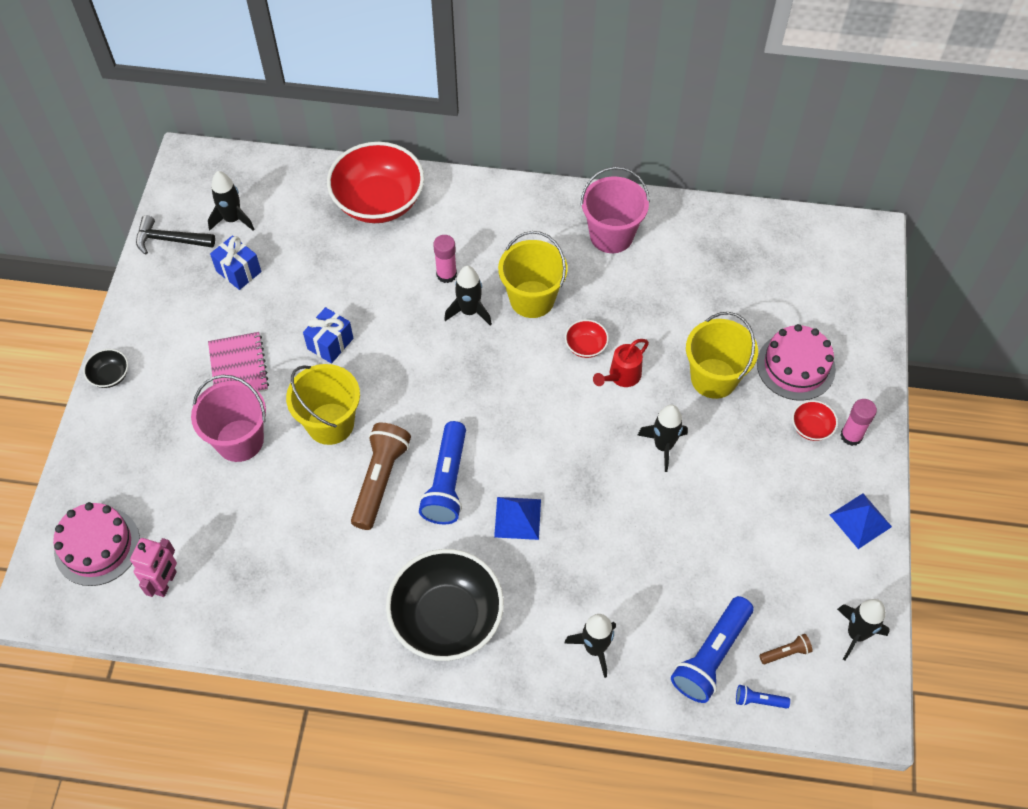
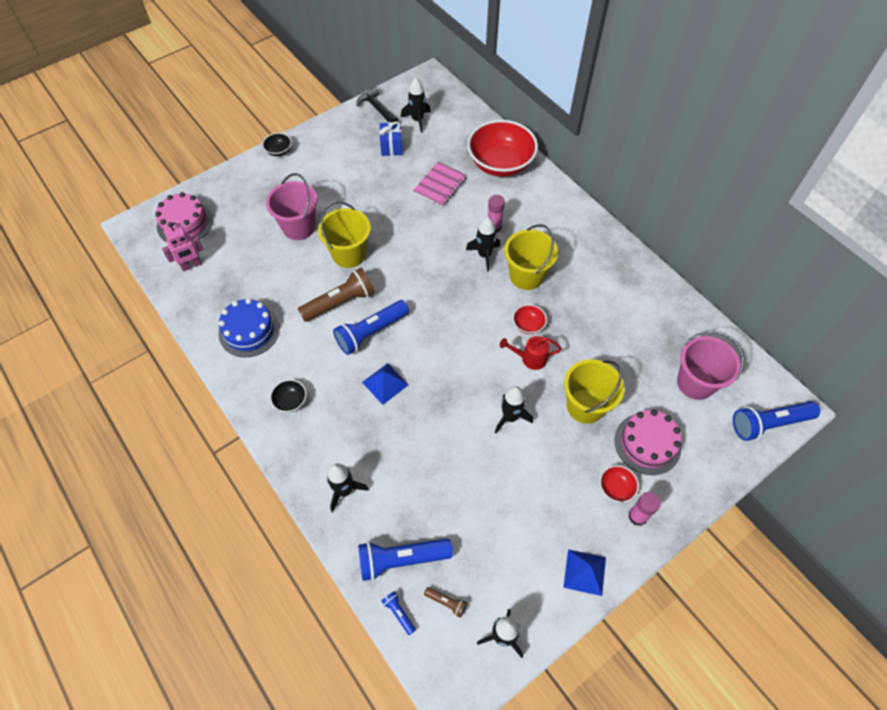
camera: 45 degrees right, 0 degrees up
(238, 367) = (338, 192): pink notebook -> pink notebook (440, 185)
(319, 591) = (249, 331): none -> blue cake
(330, 343) = (394, 215): blue gift -> none
(446, 618) = (290, 401): black bowl -> black bowl, size x0.43
(611, 235) = (613, 277): pink bucket -> pink bucket (695, 383)
(866, 265) = (768, 424): none -> blue flashlight

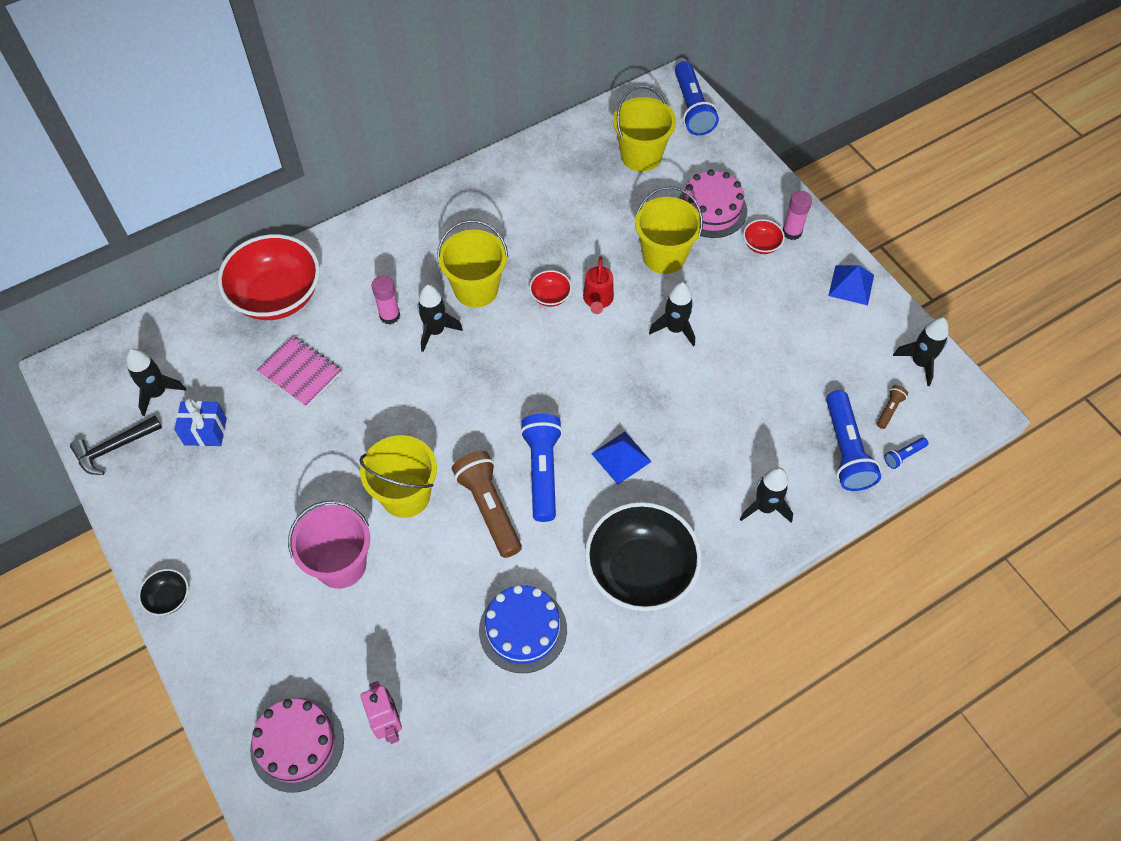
camera: 85 degrees left, 0 degrees up
(290, 401) = (640, 571): black bowl -> black bowl, size x2.35
(371, 332) = (542, 471): blue flashlight -> blue flashlight turned 150 degrees counterclockwise
(695, 383) = (641, 156): pink bucket -> yellow bucket

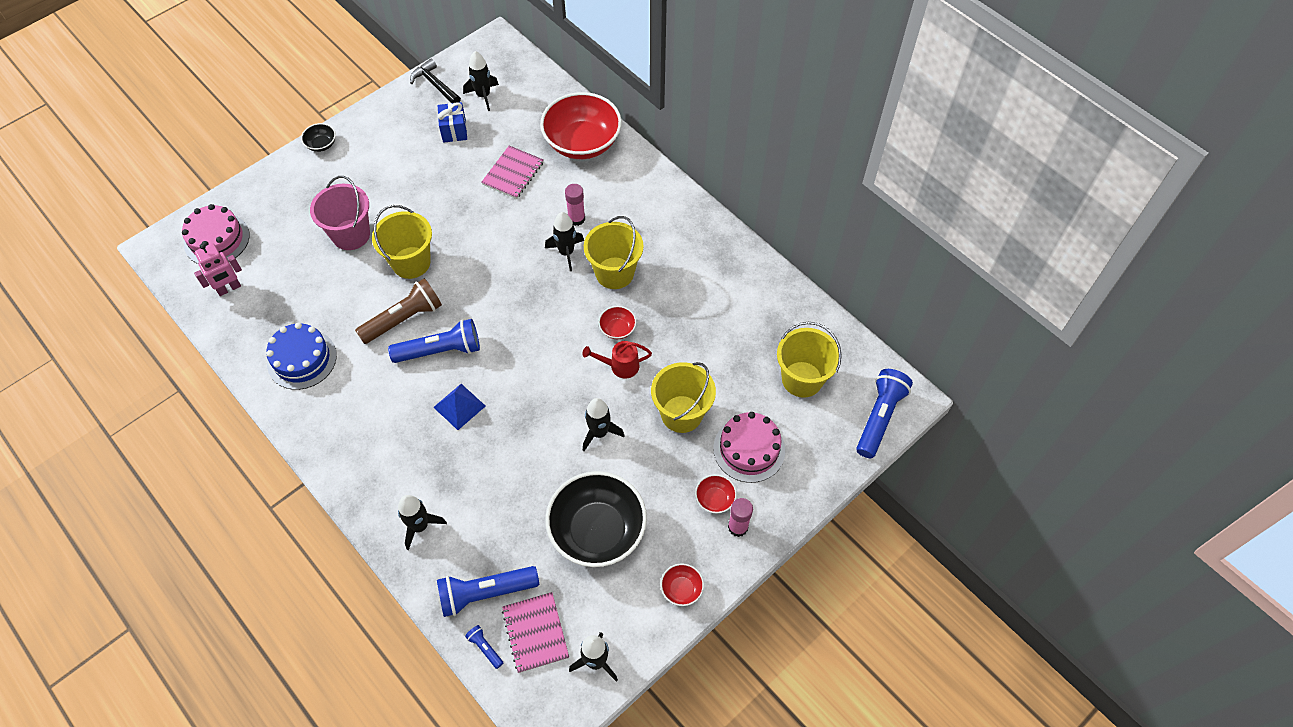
camera: 80 degrees right, 0 degrees up
(640, 571) = (354, 434): black bowl -> black bowl (597, 531)
(692, 108) = (879, 417): blue flashlight -> blue flashlight turned 135 degrees clockwise
(851, 285) = (681, 589): blue pyramid -> red bowl
(889, 410) = (535, 633): brown flashlight -> pink notebook

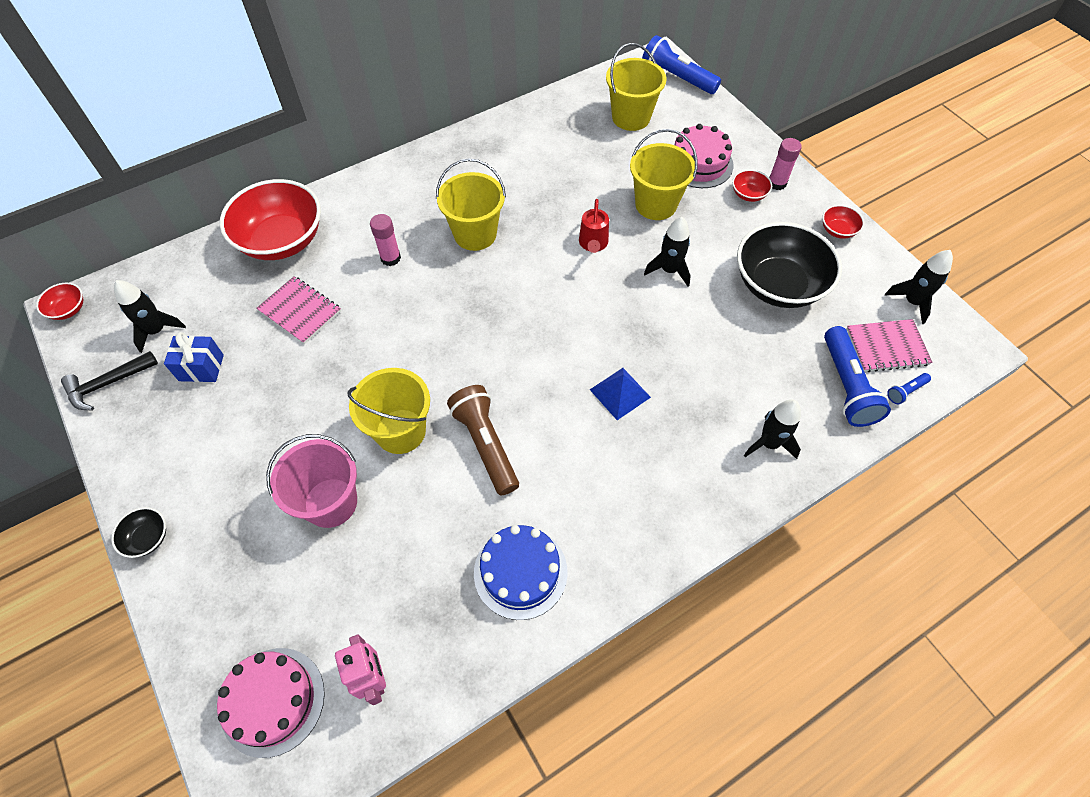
camera: 80 degrees left, 0 degrees up
(440, 351) = (540, 407): blue flashlight -> none
(566, 252) = (435, 272): black rocket -> none
(617, 329) = (547, 240): red bowl -> red bowl (68, 309)

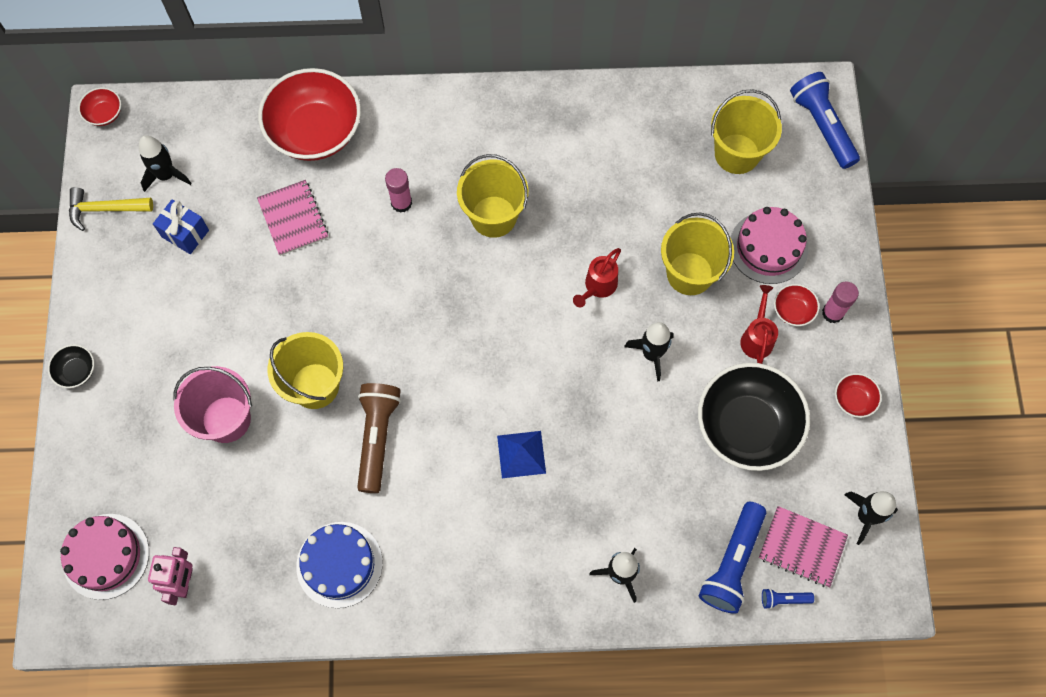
camera: 30 degrees right, 10 degrees up
(107, 384) = (105, 209): black hammer -> yellow hammer
(737, 223) = (757, 337): none -> red watering can

